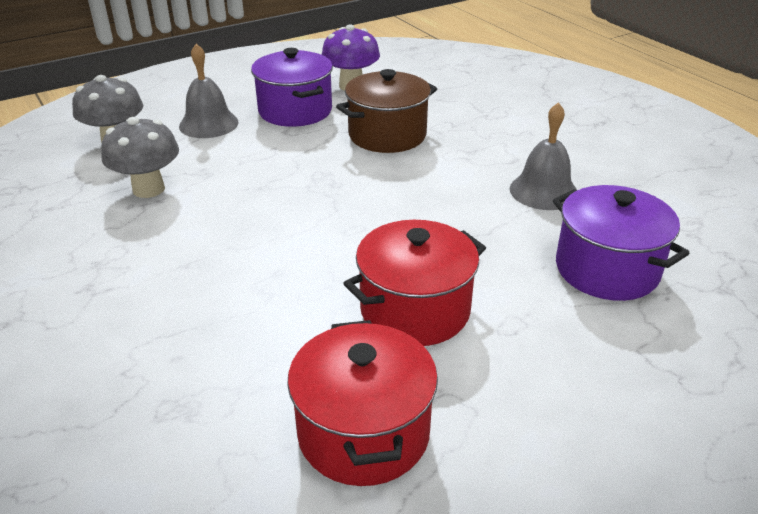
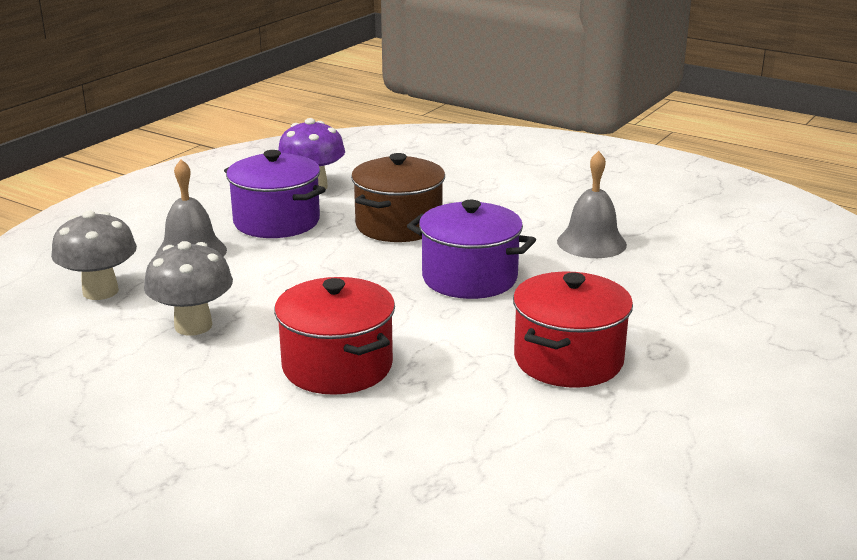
camera: 25 degrees left, 10 degrees down
(363, 432) = (612, 455): red pot -> red pot (337, 366)
(606, 269) = (697, 291): purple pot -> purple pot (469, 278)

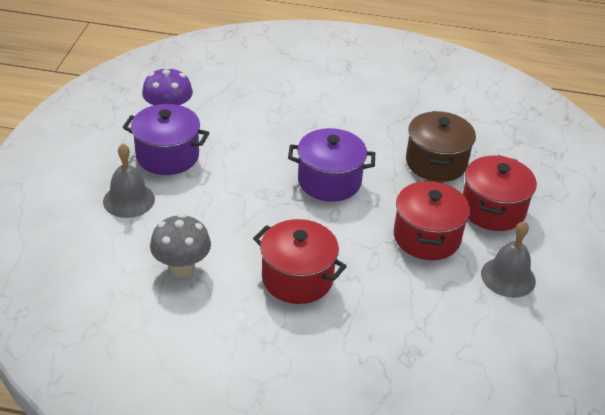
camera: 25 degrees left, 15 degrees up
(100, 291) = (93, 253): grey mushroom -> none
(399, 225) = (253, 141): brown pot -> brown pot (436, 163)
(591, 243) = (384, 131): grey bell -> grey bell (508, 277)
(700, 349) = (492, 210): none -> red pot

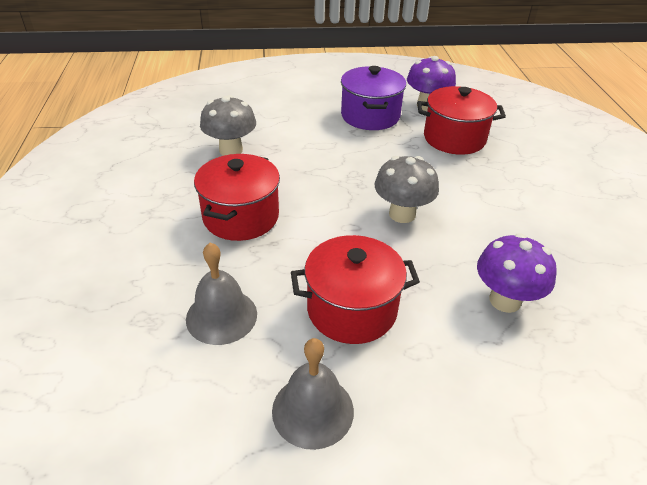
camera: 75 degrees right, 0 degrees up
(129, 200) = (302, 110): grey bell -> grey bell (221, 316)
(329, 181) = (402, 214): purple pot -> grey mushroom
(436, 163) = (505, 300): brown pot -> purple mushroom
(492, 210) = (448, 376): red pot -> red pot (454, 138)

